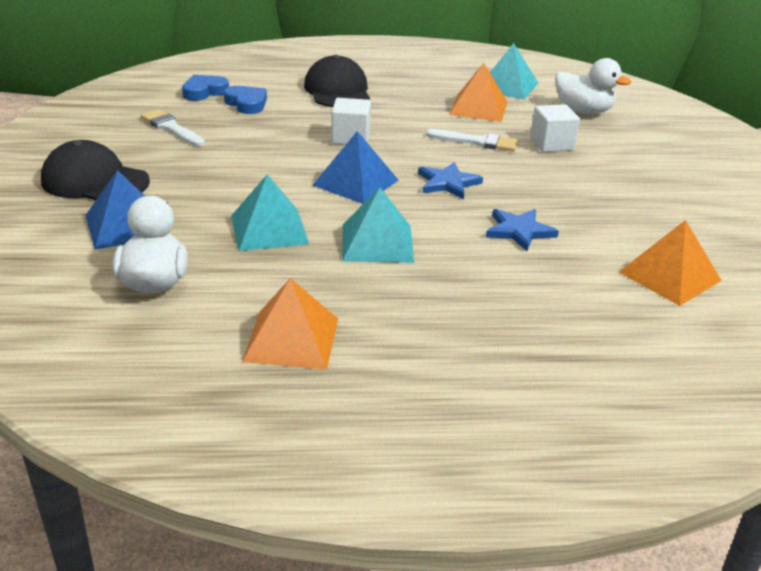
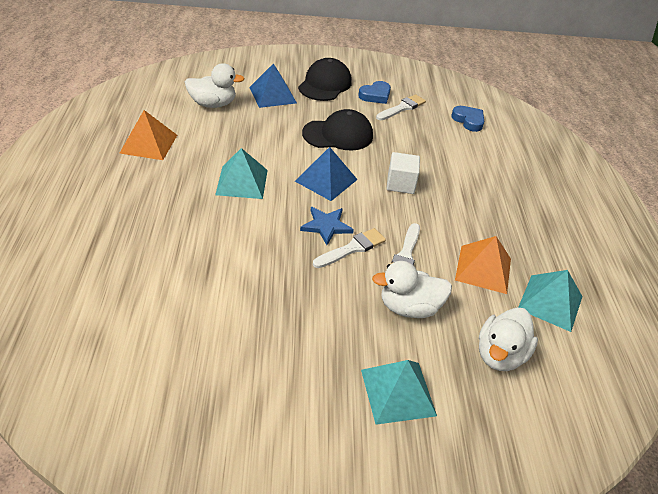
camera: 90 degrees right, 10 degrees up
(246, 103) = (452, 138): blue heart -> blue heart (375, 95)
(269, 229) = (264, 141): turquoise pyramid -> turquoise pyramid (398, 392)
(337, 91) = (494, 184): black cap -> black cap (338, 135)
(480, 169) = (352, 248): none -> white brush
(519, 231) = (249, 253): blue star -> none
(551, 144) = (409, 307): white cube -> white duck
(669, 276) = (168, 328): orange pyramid -> none

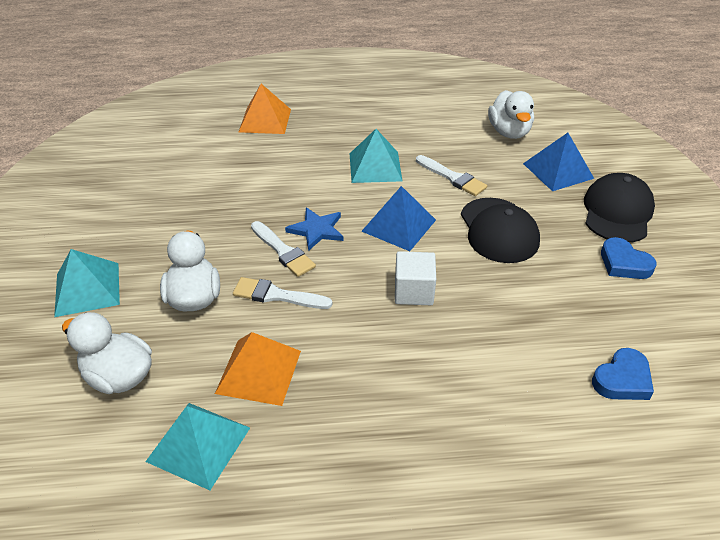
camera: 90 degrees right, 0 degrees up
(149, 144) = (416, 106): orange pyramid -> orange pyramid (265, 120)
(325, 84) = (617, 212): black cap -> black cap turned 90 degrees counterclockwise
(402, 108) = (608, 294): white brush -> white brush (452, 177)

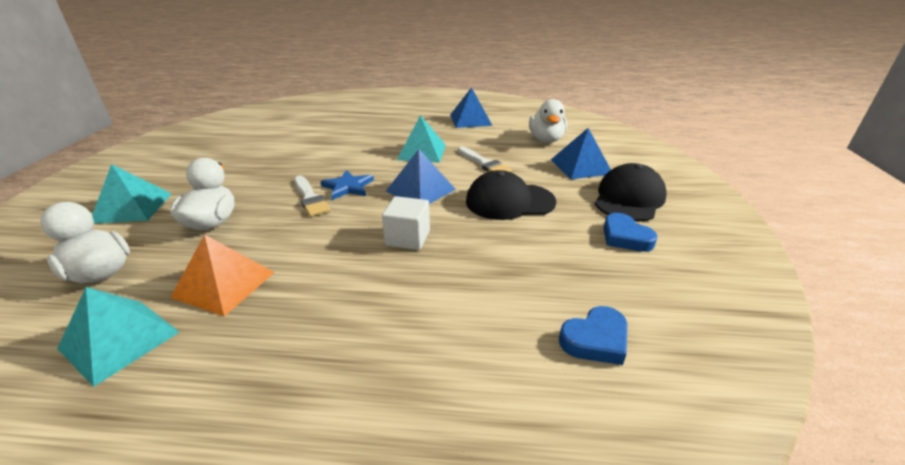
camera: 10 degrees right, 10 degrees down
(265, 120) = (352, 120): orange pyramid -> none
(277, 295) = (283, 228): white brush -> none
(410, 106) = (470, 120): none -> blue pyramid
(498, 230) = (509, 201): black cap -> black cap turned 90 degrees clockwise

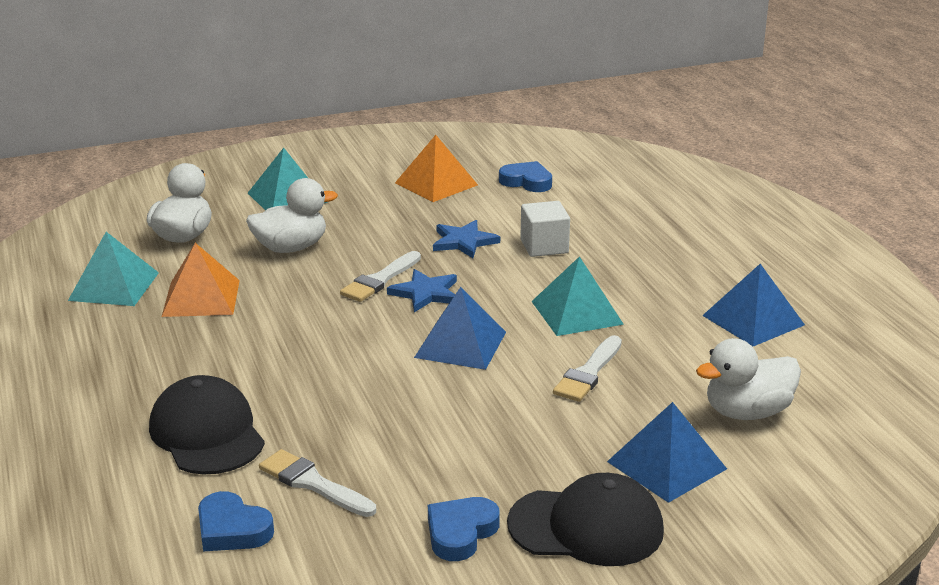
camera: 65 degrees right, 5 degrees down
(219, 153) = (436, 184): none -> orange pyramid
(264, 130) = (527, 181): none -> blue heart
(303, 162) = (464, 242): none -> blue star
(408, 238) = (342, 368): white cube -> white cube (544, 246)
(509, 201) = (486, 419): black cap -> black cap (207, 433)
(548, 283) = (313, 483): none -> white brush

